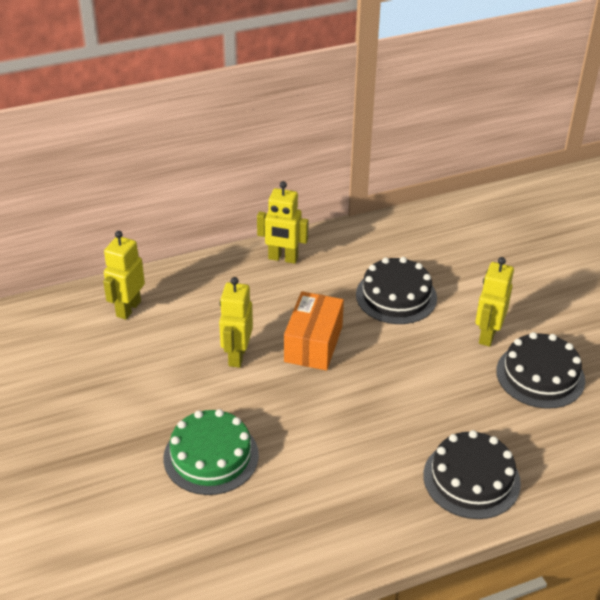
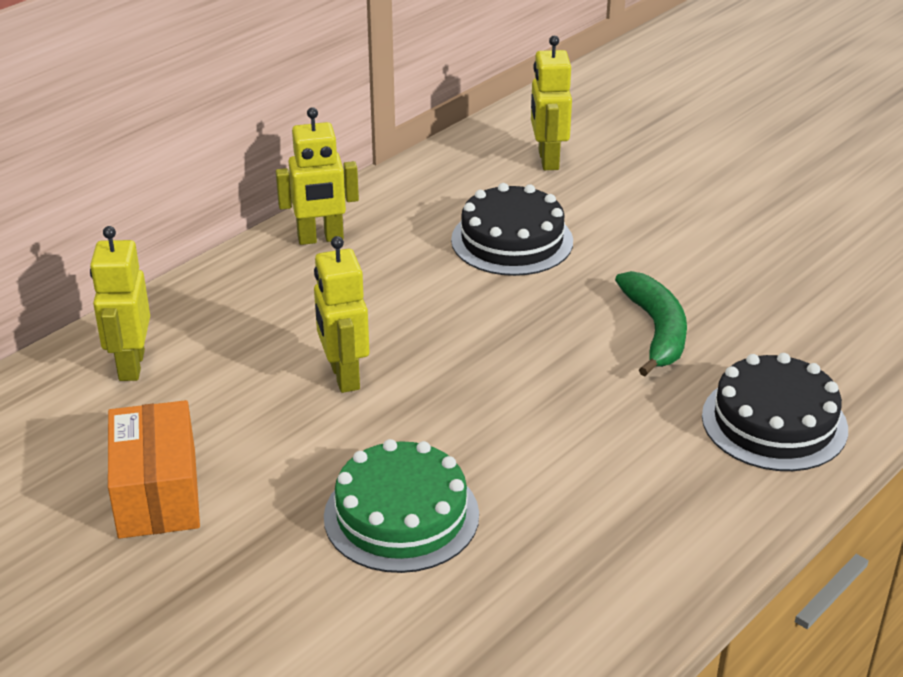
camera: 25 degrees left, 5 degrees down
(313, 344) = (443, 329): orange box -> orange box (157, 493)
(442, 389) = (656, 331): none -> green banana
(487, 335) = (664, 252): yellow robot -> yellow robot (547, 160)
(540, 375) = (764, 277): black cake -> none

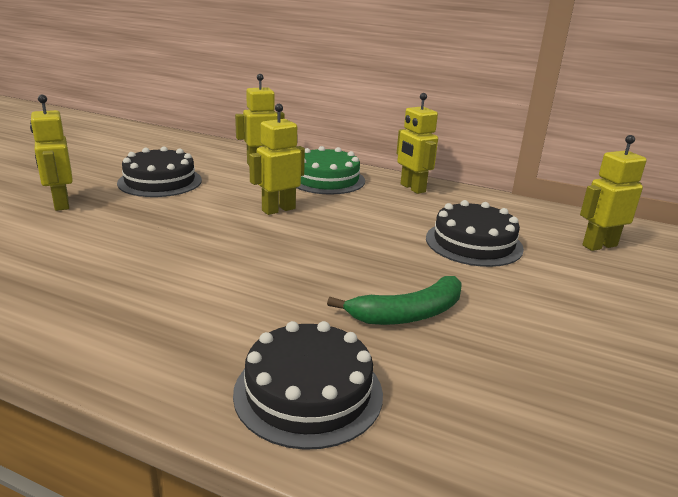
camera: 70 degrees right, 10 degrees down
(157, 493) = (160, 181): orange box -> black cake
(210, 619) = (61, 204): none -> yellow robot
(401, 515) = (148, 240): green cake -> green cake (326, 179)

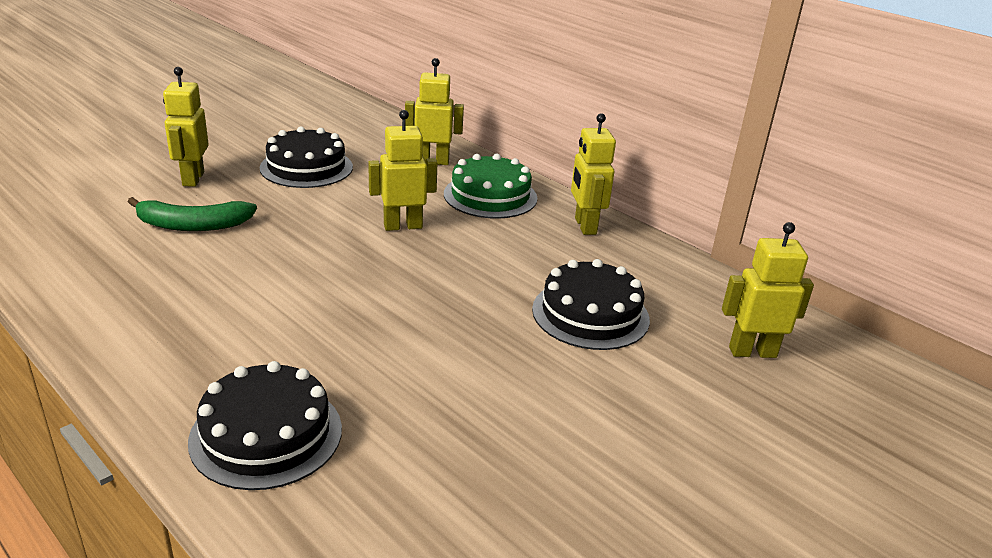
camera: 20 degrees right, 5 degrees up
(408, 314) = (433, 380): green banana -> green banana (192, 225)

